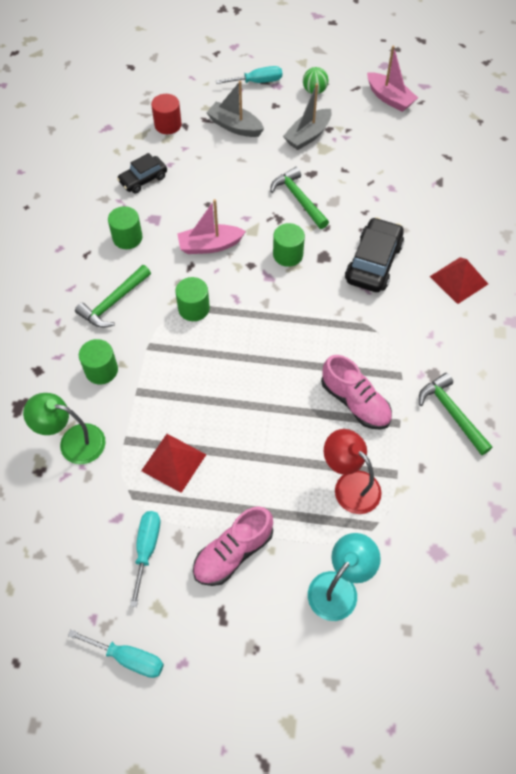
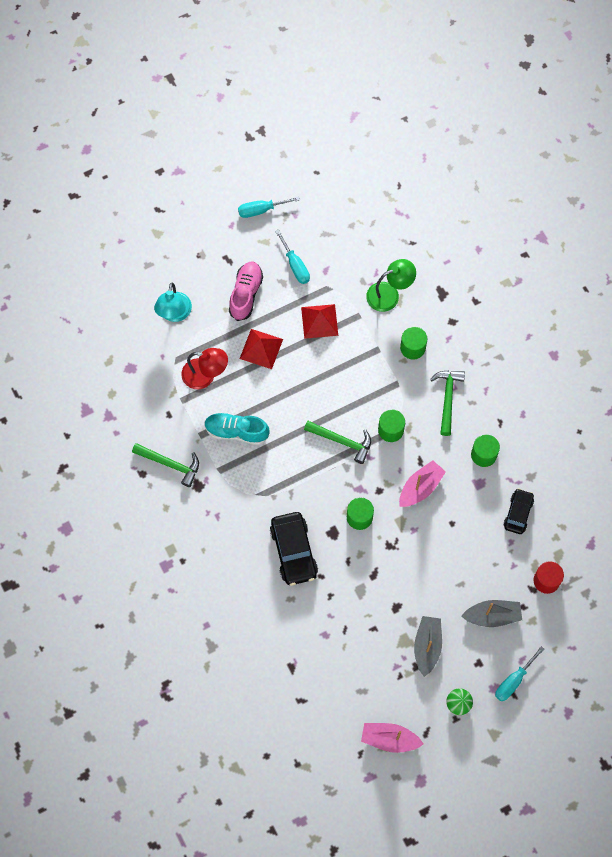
camera: 145 degrees right, 10 degrees up
(299, 199) = (388, 574): green hammer -> green hammer (342, 441)
(355, 402) = (236, 431): pink shoe -> turquoise shoe
(459, 280) = (223, 577): red pyramid -> red pyramid (261, 349)

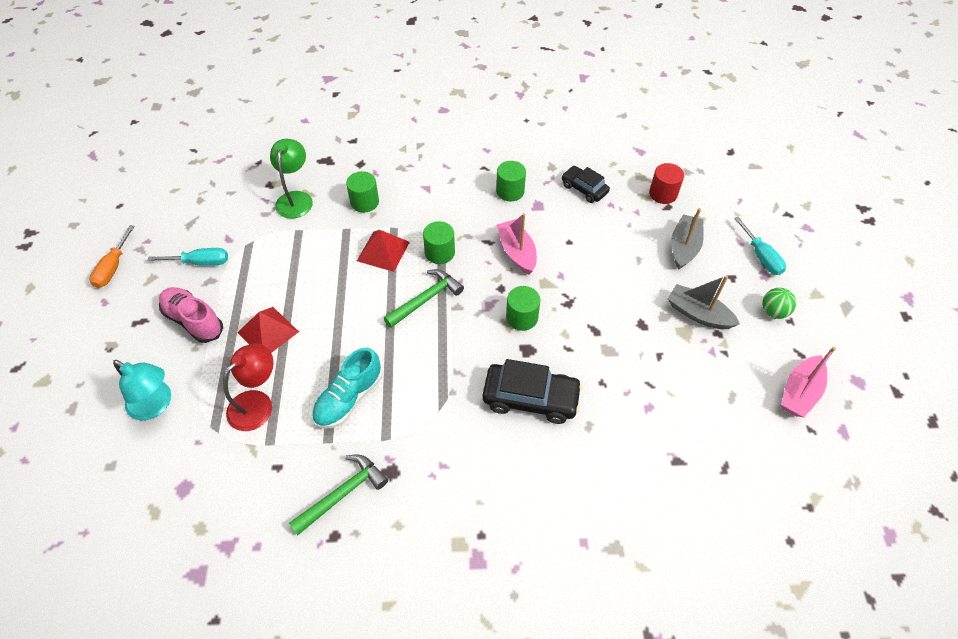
camera: 65 degrees left, 15 degrees down
(261, 210) = (113, 267): turquoise screwdriver -> orange screwdriver
(319, 321) = (278, 266): red pyramid -> red pyramid (383, 251)
(447, 399) = (436, 196): green hammer -> none

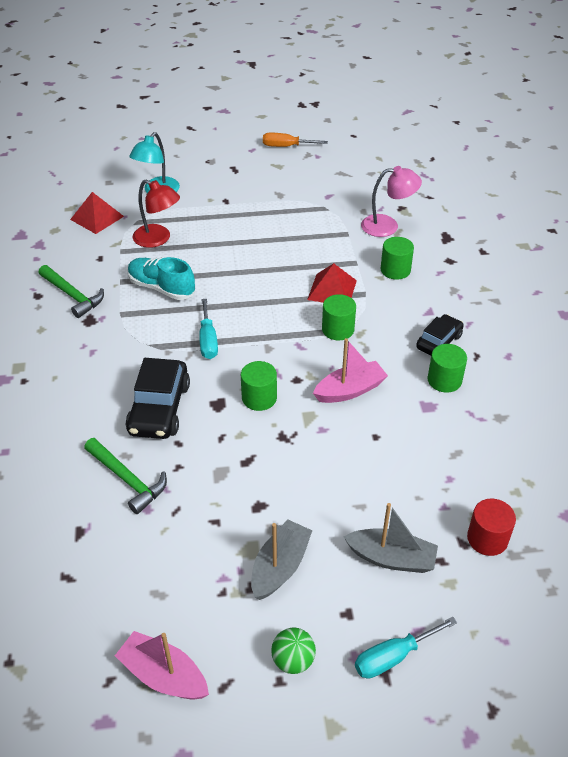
camera: 85 degrees right, 10 degrees down
(194, 320) = (237, 194): pink shoe -> none
(200, 262) = (299, 186): turquoise screwdriver -> turquoise screwdriver (208, 340)
(268, 332) = (228, 233): red pyramid -> red pyramid (97, 218)
(296, 198) = (387, 226): green lamp -> pink lamp
(426, 299) = (275, 325): green hammer -> green hammer (127, 479)
(584, 189) = (470, 450): black car -> black car (439, 342)

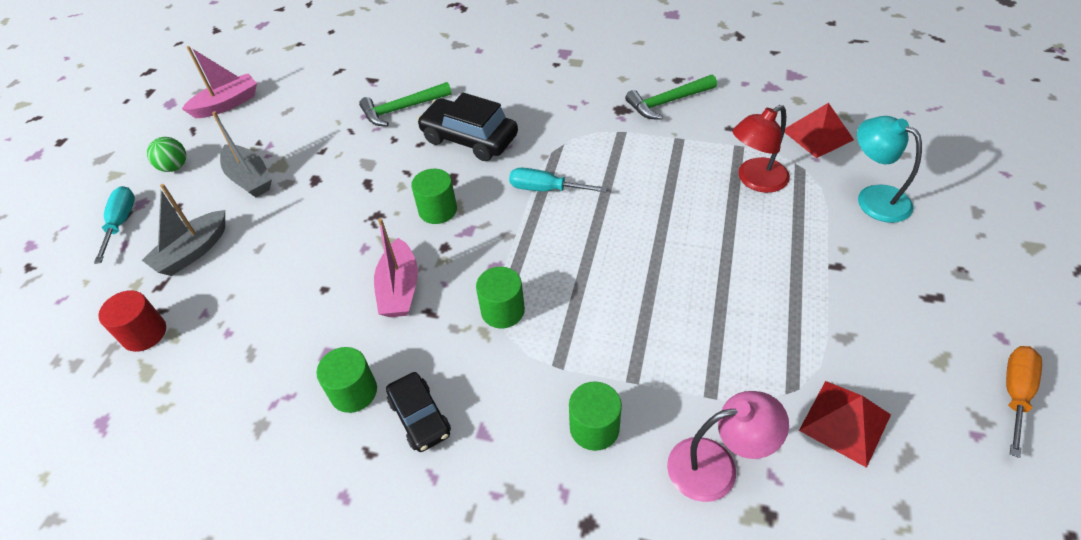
camera: 115 degrees right, 5 degrees up
(161, 288) = (654, 168): turquoise shoe -> none
(332, 290) = (582, 330): red pyramid -> red pyramid (845, 422)
(387, 226) = (716, 466): pink lamp -> pink lamp turned 120 degrees counterclockwise

